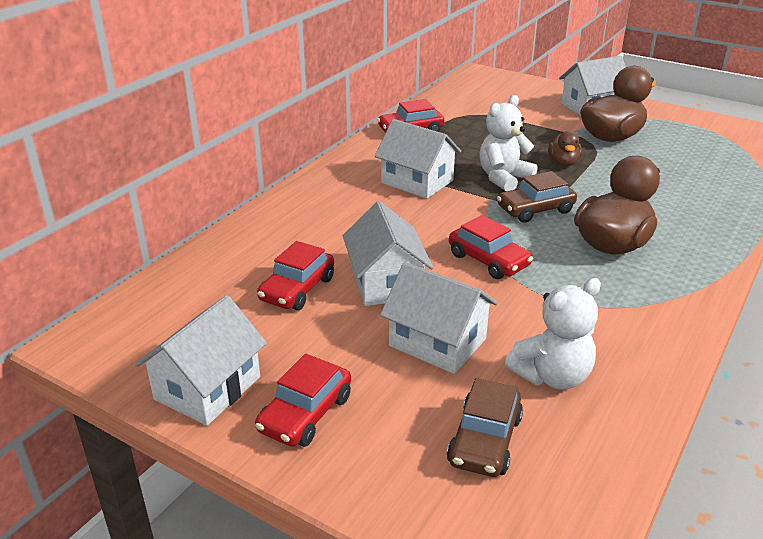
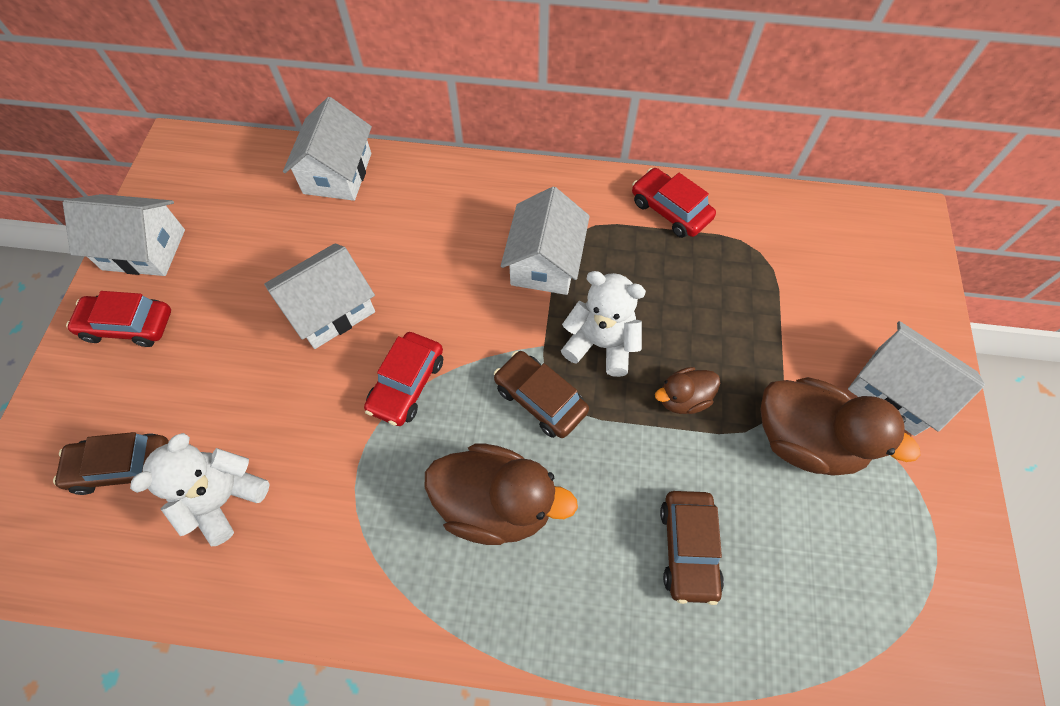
camera: 65 degrees right, 30 degrees up
(297, 289) = (295, 247): red car -> none
(437, 342) = (248, 385): white house -> white house (337, 173)
(552, 376) = (224, 498): white teddy bear -> white teddy bear turned 90 degrees clockwise
(670, 187) = (688, 548): none -> brown car

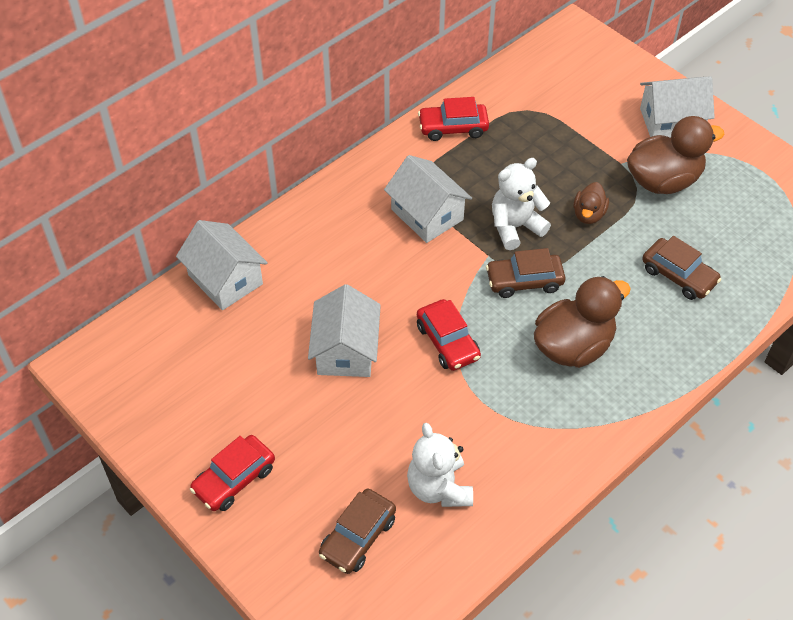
camera: 50 degrees left, 10 degrees down
(144, 249) = (168, 436): white house -> none

